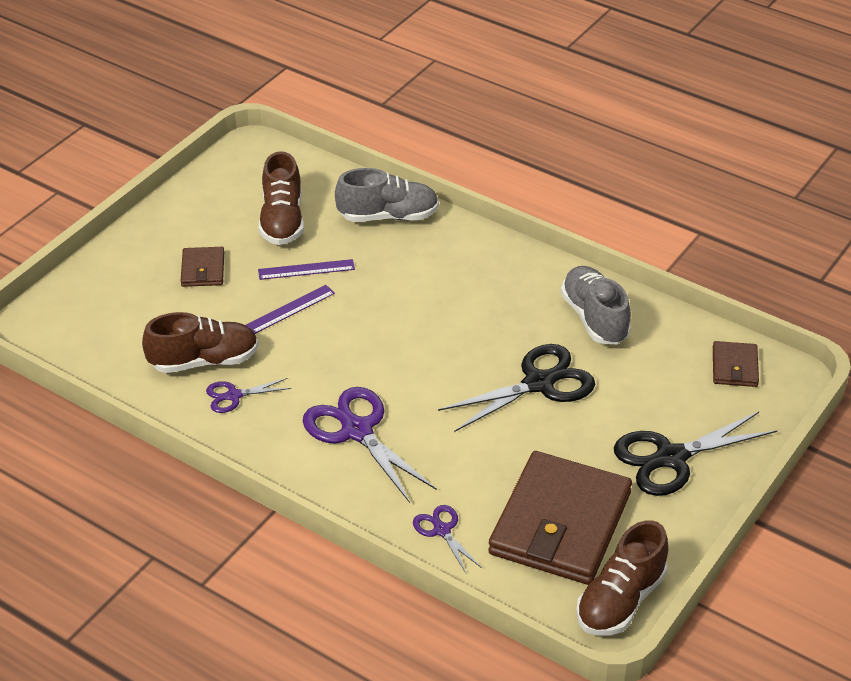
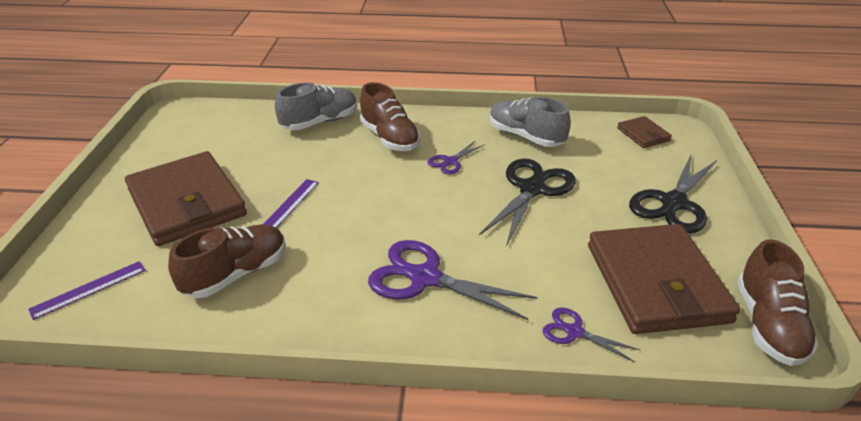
camera: 30 degrees left, 5 degrees down
(203, 269) = (187, 202): brown wallet -> brown wallet, size x2.23
(233, 396) = (287, 293): purple scissors -> purple scissors (450, 162)
(282, 221) = (235, 149): brown shoe -> brown shoe (390, 138)
(306, 270) = (281, 174): purple ruler -> purple ruler (89, 289)

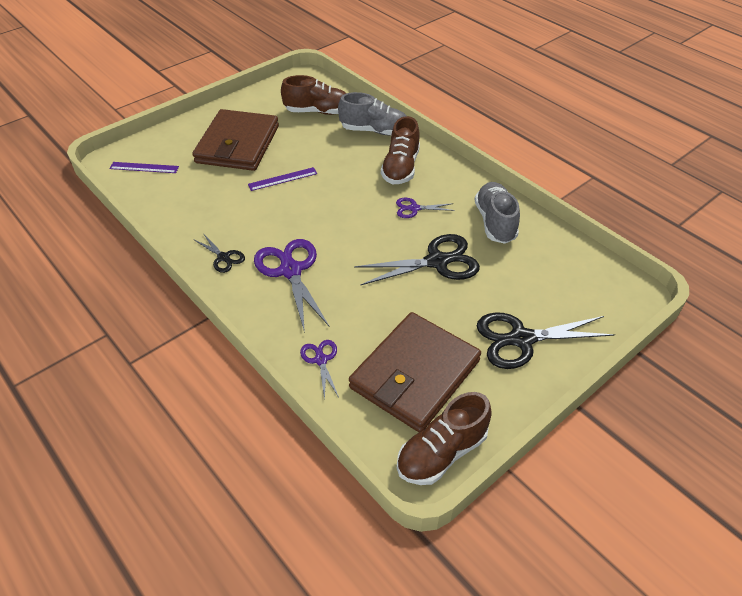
camera: 45 degrees right, 10 degrees up
(236, 274) = (209, 202): brown shoe -> brown shoe (318, 111)
(337, 314) = (224, 258): none -> black scissors
(643, 134) = (593, 277): brown wallet -> none

